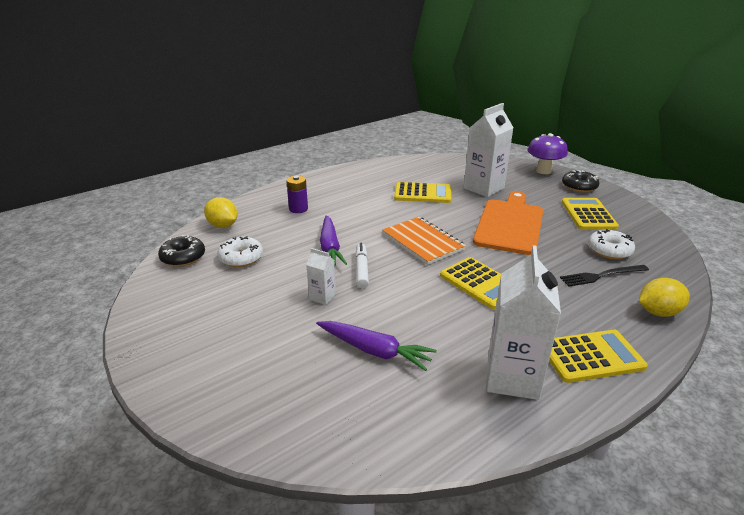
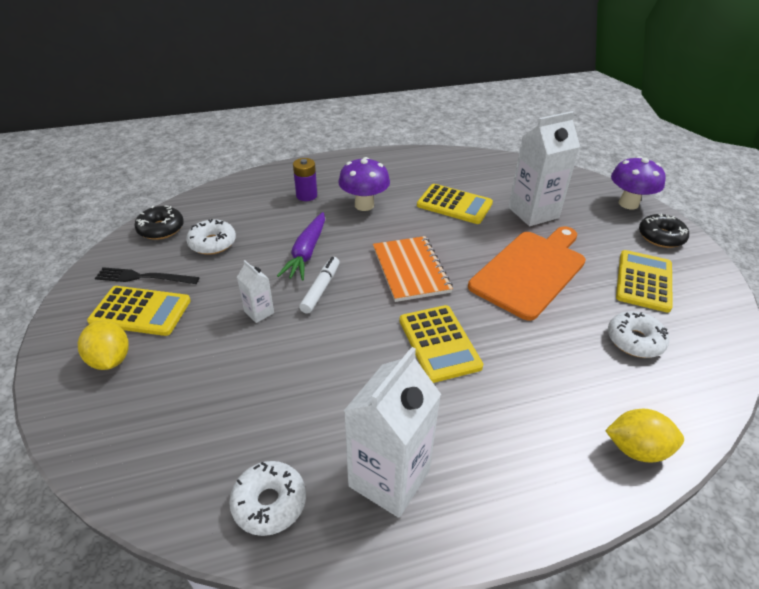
camera: 20 degrees right, 10 degrees up
(223, 225) = (220, 199): yellow lemon -> yellow lemon (110, 360)
(352, 207) = (364, 205): none -> purple mushroom
(374, 351) = (267, 394): purple carrot -> none
(435, 421) = (269, 503): none -> white donut
(591, 356) = (502, 482): yellow calculator -> yellow calculator (140, 311)
(601, 276) = (597, 374): black fork -> black fork (144, 277)

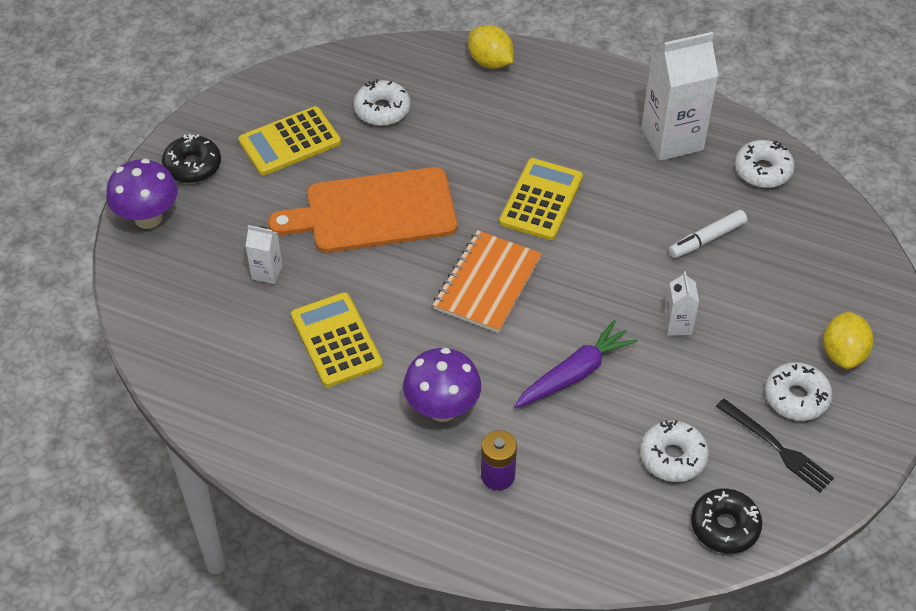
camera: 140 degrees left, 10 degrees up
(140, 311) = (796, 397): yellow calculator -> white donut
(321, 289) = (597, 316): white marker -> white marker (707, 239)
(533, 213) = (267, 272): white carton -> white carton, size x0.47

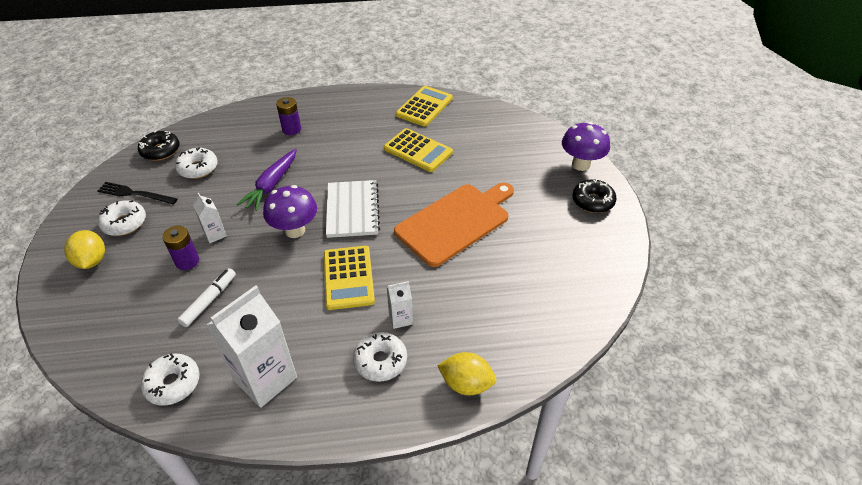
camera: 150 degrees right, 5 degrees down
(267, 272) = (486, 165): white carton -> white carton (400, 318)
(289, 142) = (552, 242): yellow calculator -> yellow calculator (424, 107)
(382, 110) = (514, 295): white donut -> white donut (380, 361)
(442, 409) = (338, 144): purple mushroom -> purple mushroom (295, 230)
(487, 283) = (352, 210): orange notebook -> white notebook
(722, 301) = (187, 261): none -> purple battery

